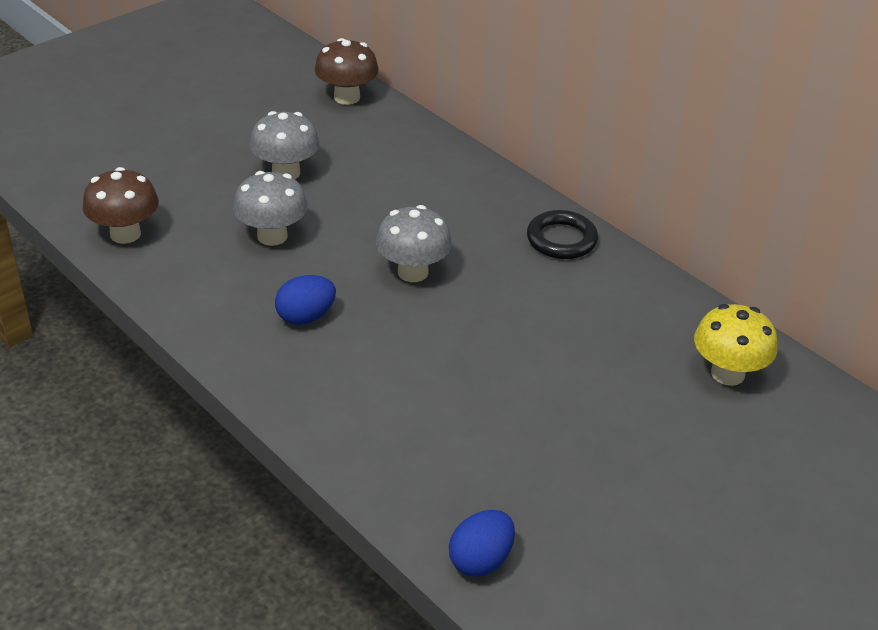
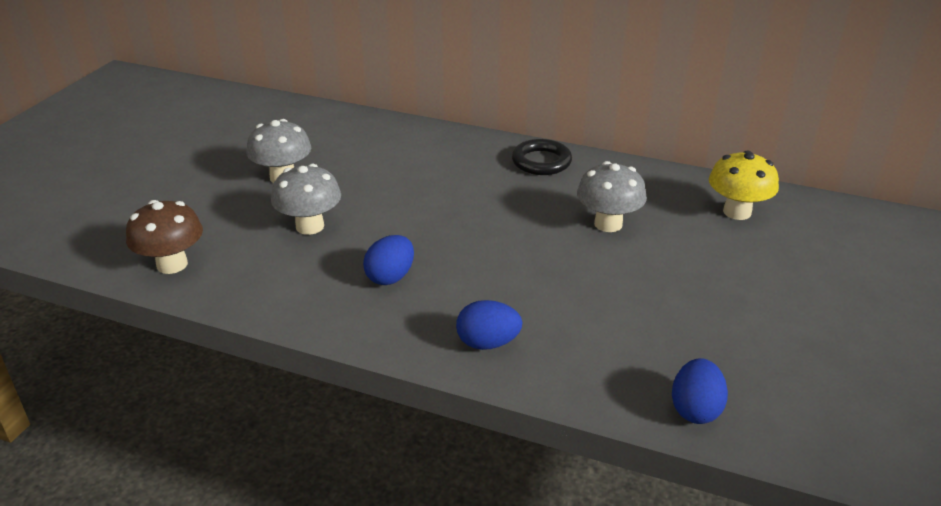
camera: 25 degrees left, 5 degrees down
(342, 418) = (488, 343): none -> blue egg
(347, 97) = (290, 113): brown mushroom -> none
(413, 272) = (449, 217): grey mushroom -> grey mushroom (608, 224)

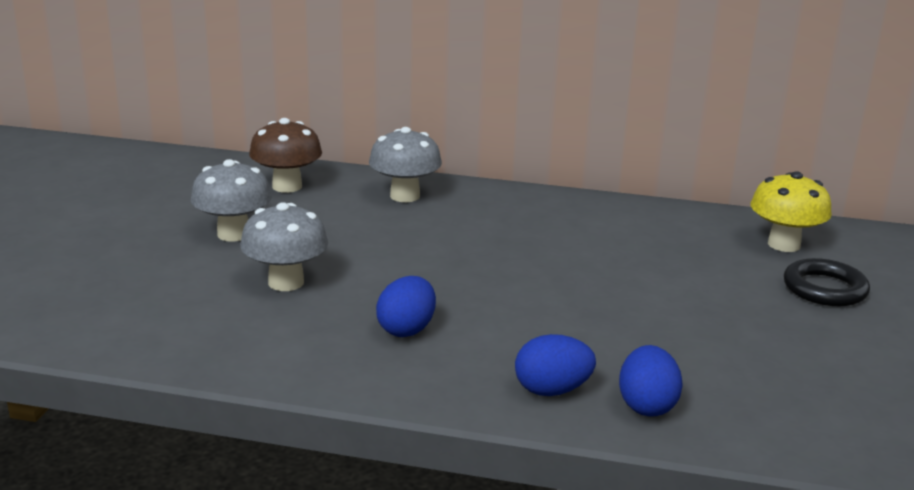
camera: 10 degrees left, 10 degrees down
(172, 264) = (120, 332): brown mushroom -> brown mushroom (287, 186)
(541, 162) = (543, 206): black ring -> black ring (824, 289)
(608, 224) = (644, 263): grey mushroom -> grey mushroom (405, 196)
(695, 409) = (822, 441): blue egg -> blue egg (646, 405)

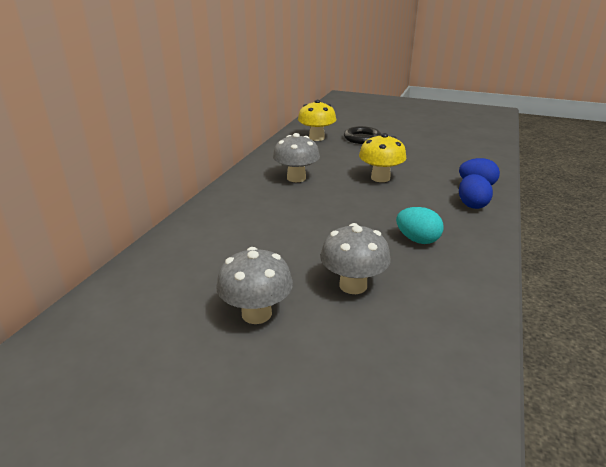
camera: 80 degrees left, 5 degrees up
(287, 186) = (161, 282): brown mushroom -> none
(405, 196) = (211, 228): grey mushroom -> grey mushroom (296, 178)
(406, 329) = (417, 240): blue egg -> turquoise egg
(625, 305) = (380, 178): none -> yellow mushroom

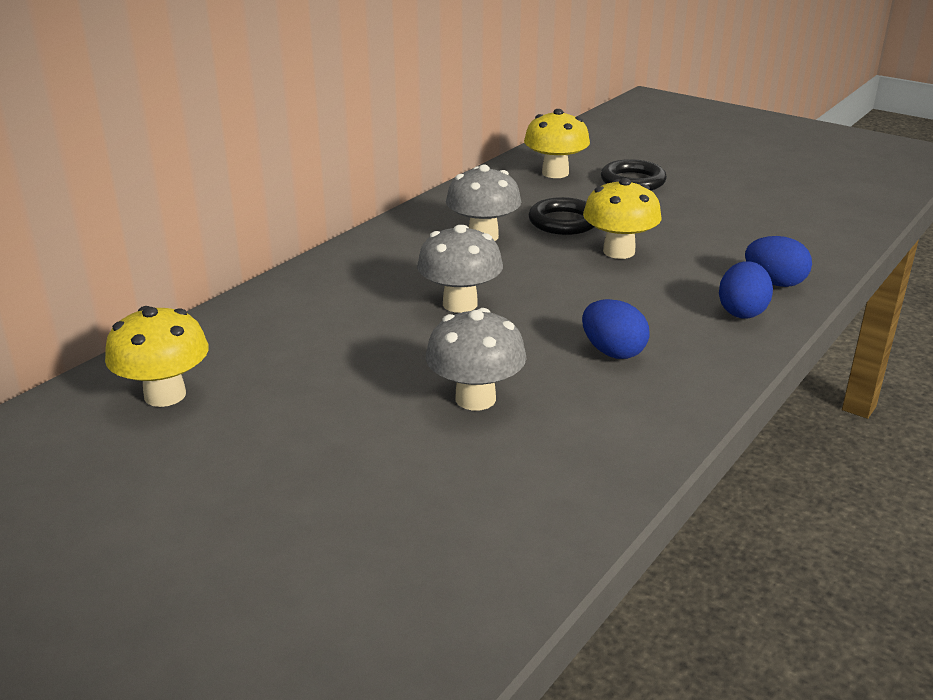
camera: 15 degrees right, 0 degrees up
(129, 319) = (165, 395): none -> yellow mushroom
(256, 313) = (325, 413): grey mushroom -> grey mushroom (460, 304)
(338, 164) = (563, 222): none -> black ring
(417, 240) = (613, 352): turquoise egg -> blue egg

